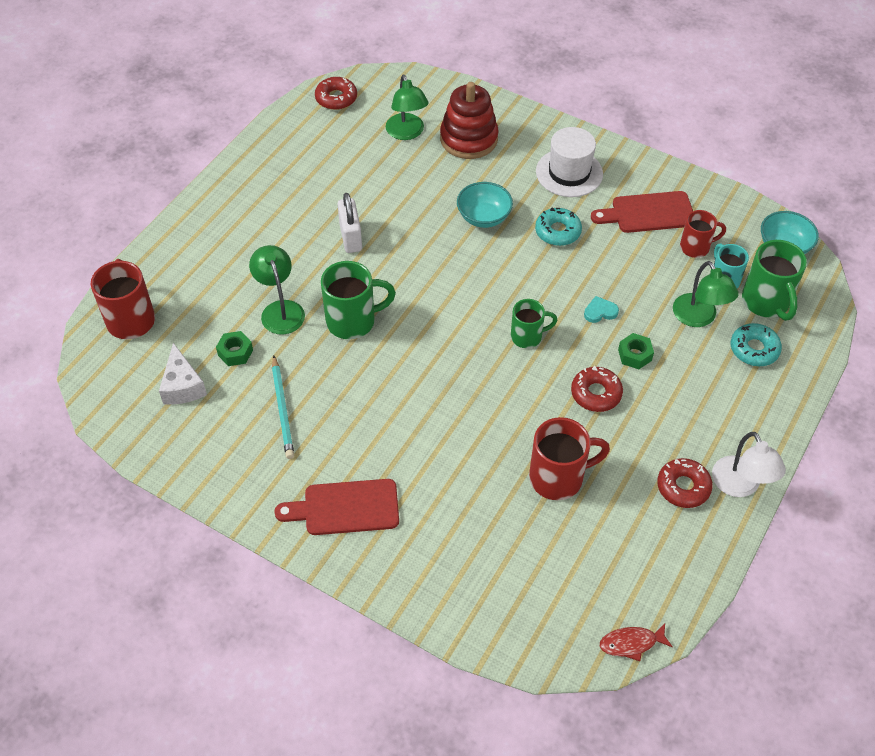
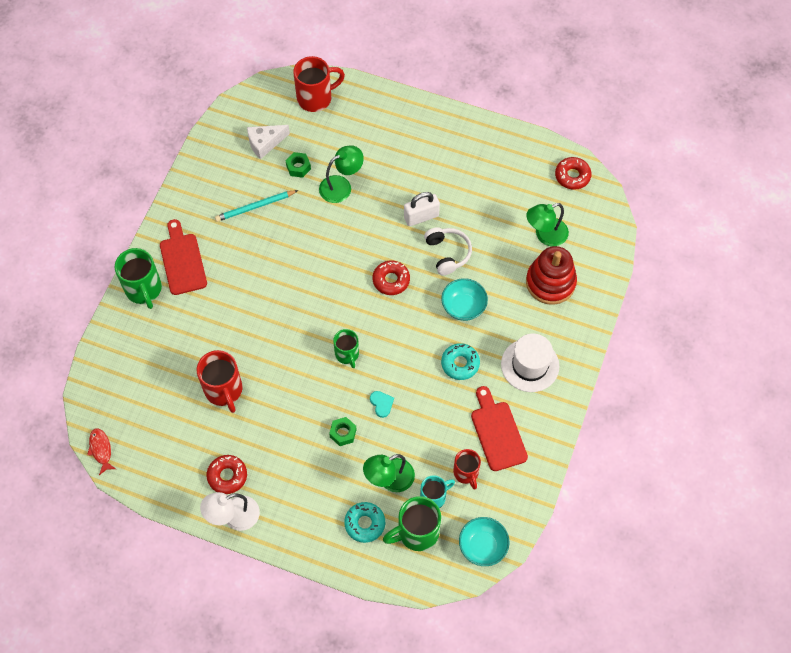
camera: 80 degrees right, 10 degrees up
(353, 321) = (340, 234): green mug -> green mug (144, 289)
(408, 220) = (447, 253): none -> white headphones
(596, 393) = (301, 408): red donut -> red donut (391, 280)

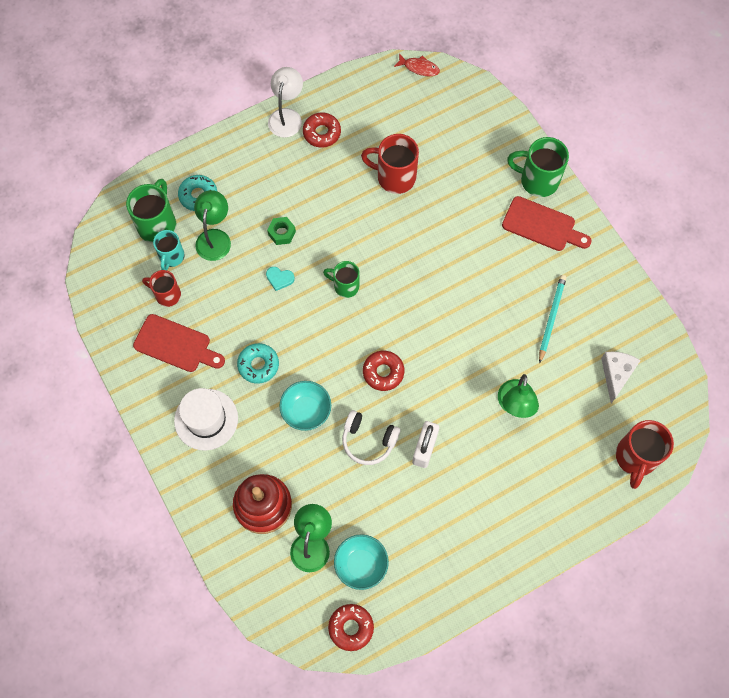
camera: 130 degrees right, 5 degrees up
(298, 167) = (565, 383): green nut -> none
(482, 546) = (103, 261): turquoise bowl -> turquoise bowl (361, 564)

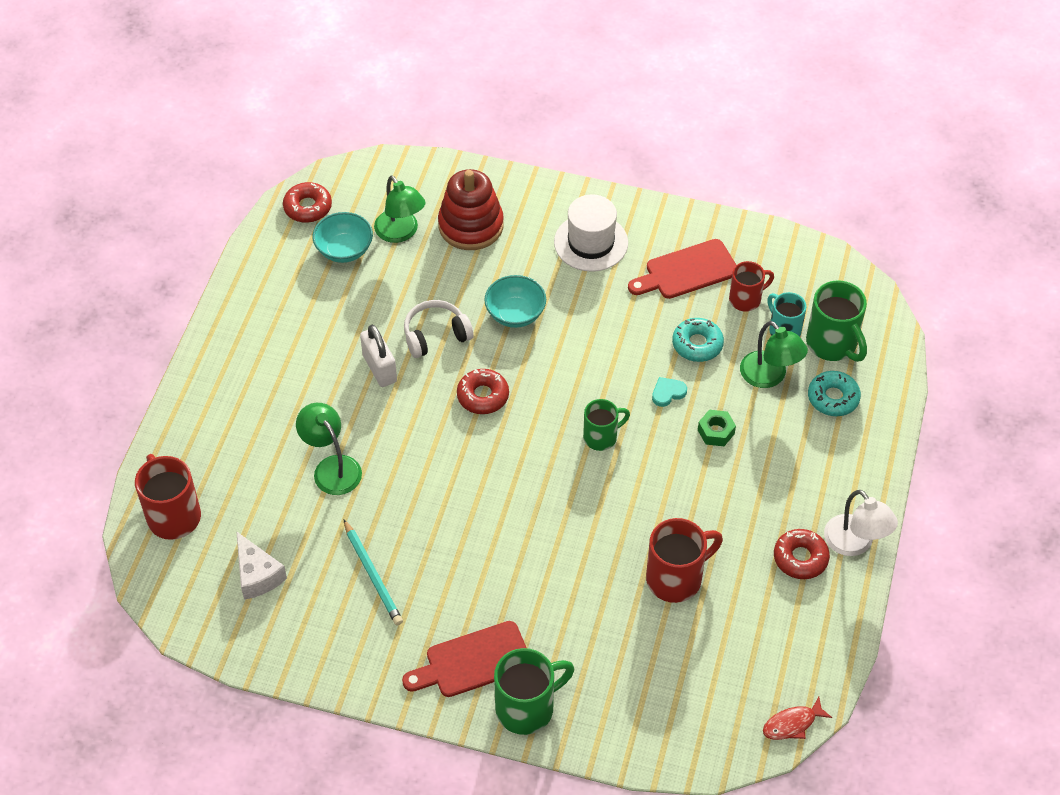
camera: 135 degrees right, 15 degrees down
(258, 365) = (598, 313): turquoise donut -> turquoise donut (697, 344)

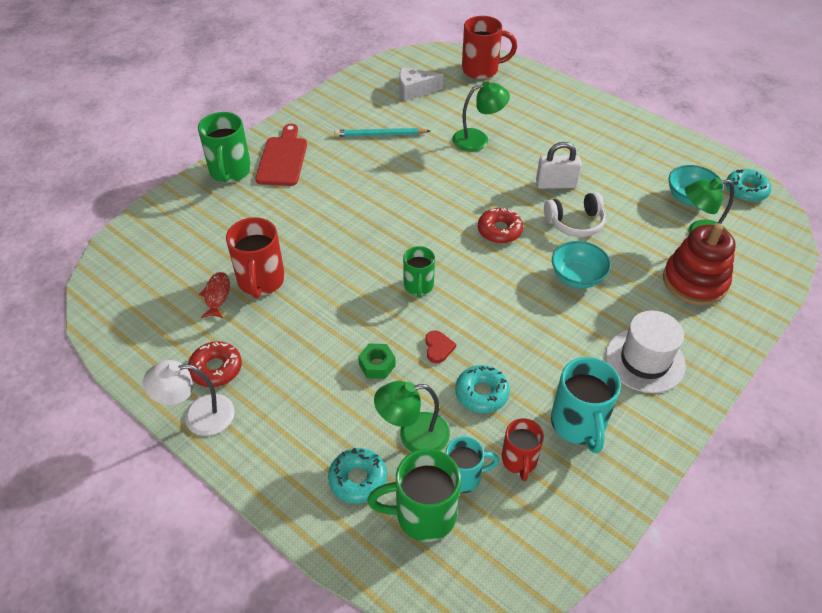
camera: 115 degrees right, 5 degrees down
(308, 207) = (746, 190): red donut -> turquoise donut
(436, 335) = (575, 223): white headphones -> white headphones turned 75 degrees clockwise
(668, 393) = (438, 348): turquoise heart -> red heart
(687, 271) = (578, 424): red cutting board -> turquoise mug
(792, 724) = (94, 299): red fish -> red fish (217, 295)

